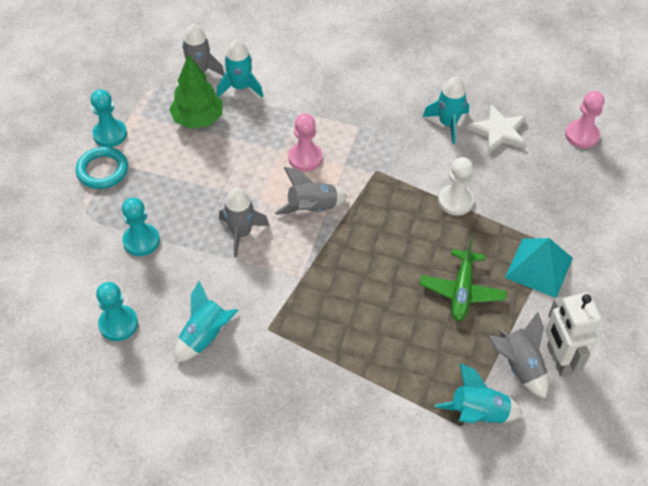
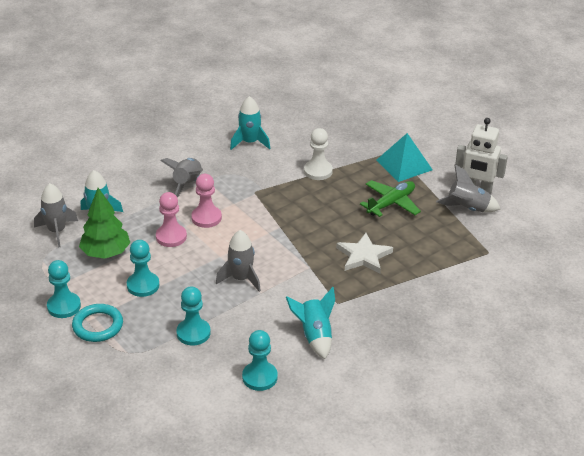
camera: 55 degrees left, 15 degrees down
(176, 169) = (143, 285): none -> turquoise pawn
(312, 209) = (256, 235): grey rocket -> grey rocket (187, 184)
(462, 291) = (391, 203): green plane -> green plane turned 90 degrees counterclockwise
(478, 414) = (486, 241): turquoise rocket -> none
(499, 132) = (281, 126): white star -> white star (363, 256)
(581, 135) = (321, 97): pink pawn -> pink pawn (171, 237)

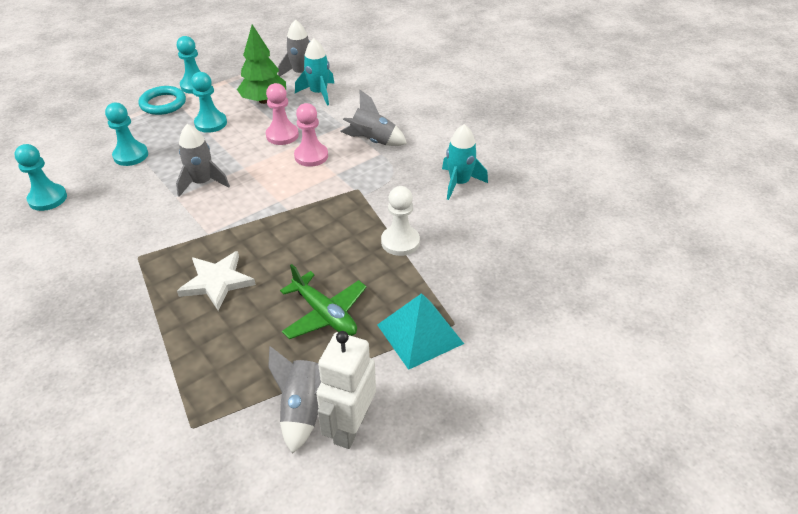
camera: 90 degrees right, 5 degrees up
(314, 336) = (90, 237): turquoise rocket -> none

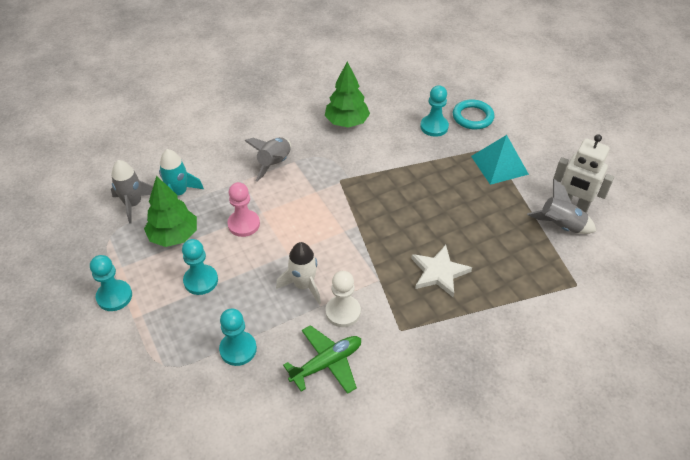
camera: 80 degrees left, 5 degrees up
(48, 198) = (296, 420): turquoise pawn -> turquoise pawn (434, 127)
(163, 103) = (142, 326): turquoise ring -> turquoise ring (472, 117)
(202, 183) = (303, 285): grey rocket -> white rocket
(311, 156) = (284, 205): pink pawn -> none
(324, 314) = (478, 210): green plane -> green plane (327, 363)
(400, 242) = (409, 163): white pawn -> white pawn (343, 312)
(459, 183) = (347, 122): turquoise rocket -> green tree

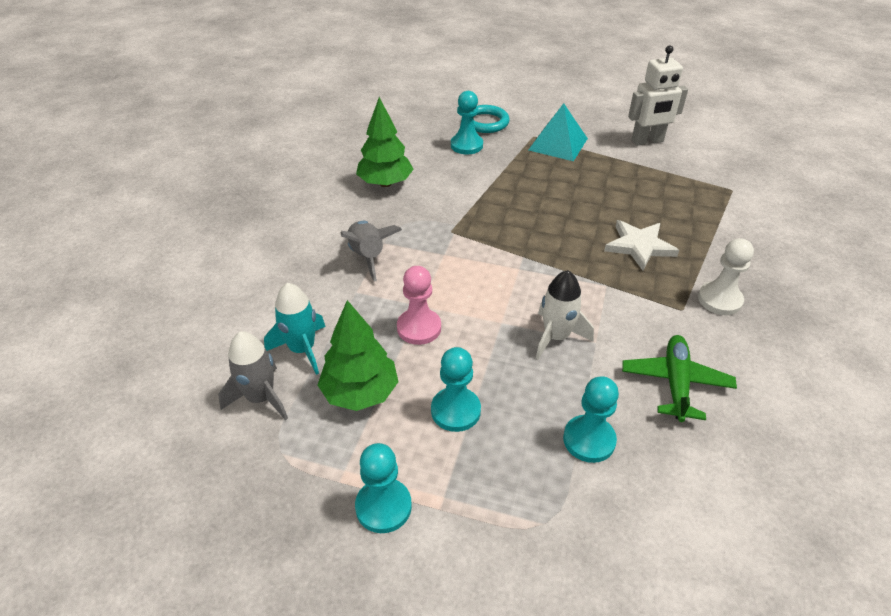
camera: 45 degrees left, 5 degrees down
(343, 312) = (621, 332): white pawn -> white pawn (719, 300)
(560, 226) = (662, 159): grey rocket -> none

